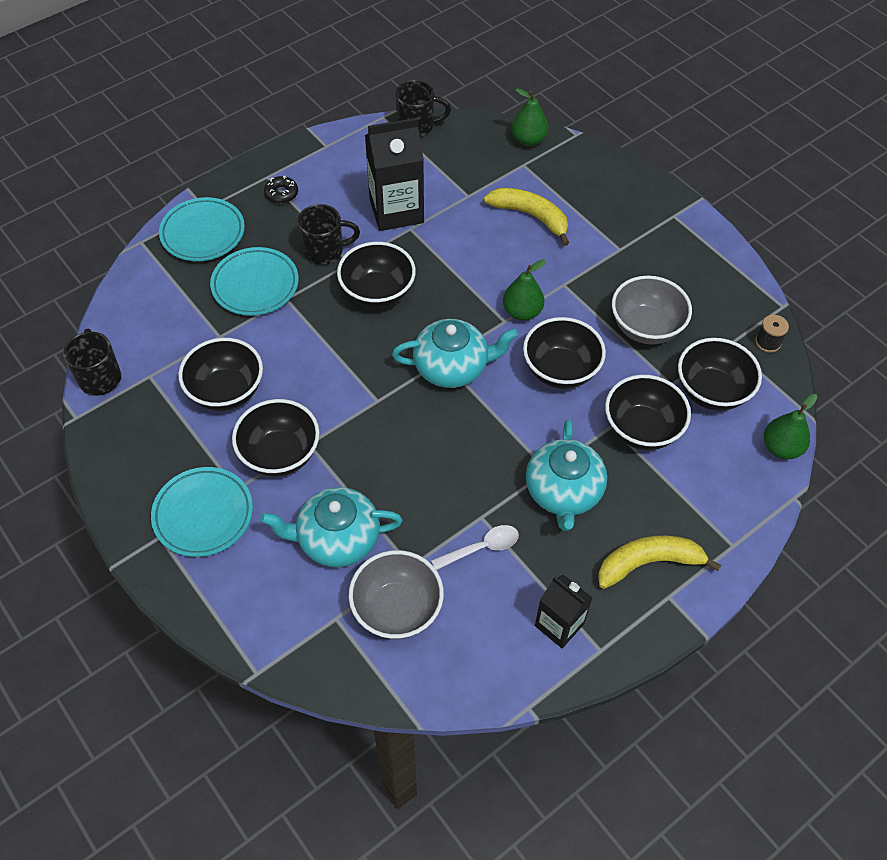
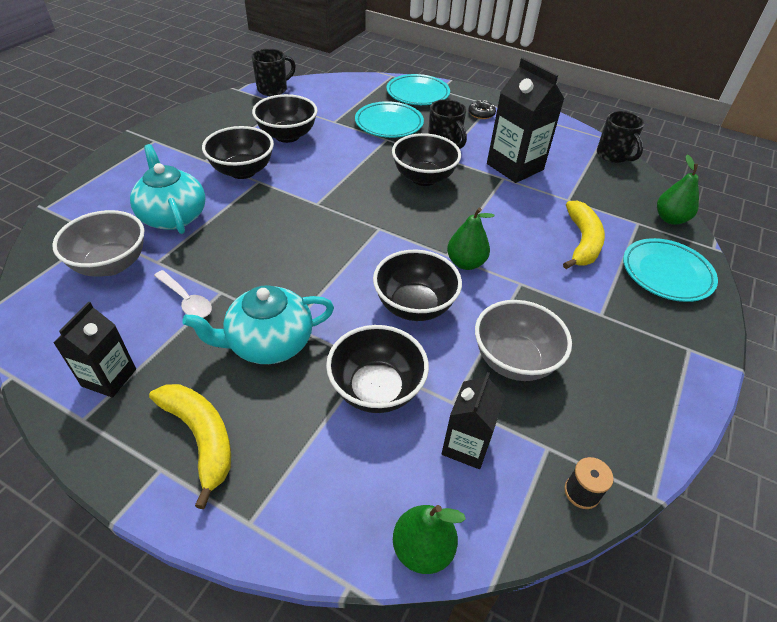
camera: 65 degrees right, 10 degrees down
(203, 514) = (177, 152): turquoise plate -> turquoise plate (666, 273)
(452, 367) = (374, 235): turquoise teapot -> none
(711, 391) = (466, 445): black bowl -> black carton

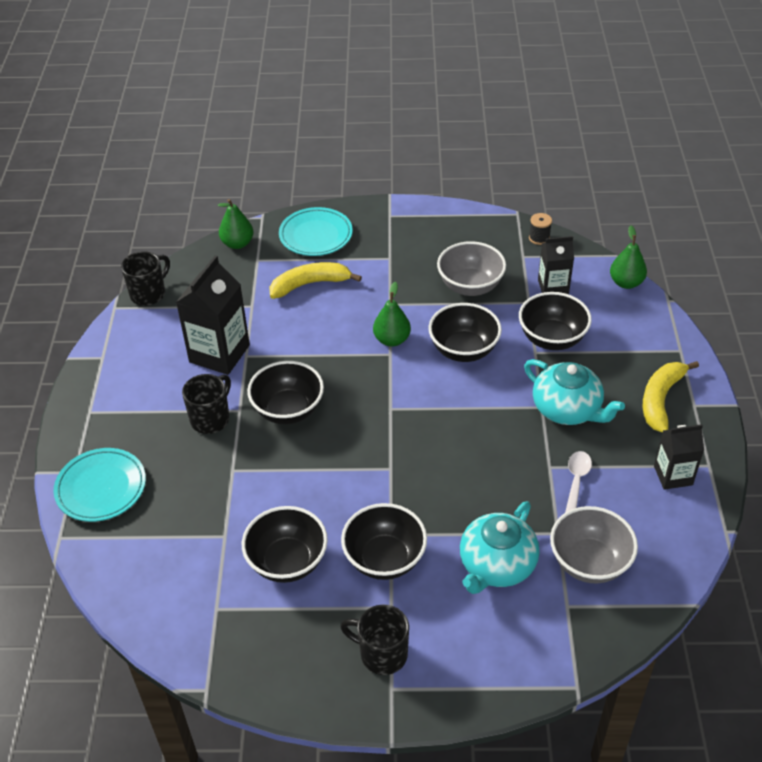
camera: 115 degrees left, 0 degrees up
(273, 89) = (181, 647): black mug -> black mug (381, 654)
(389, 124) = (197, 482): turquoise plate -> none
(481, 114) = (119, 413): black donut -> none

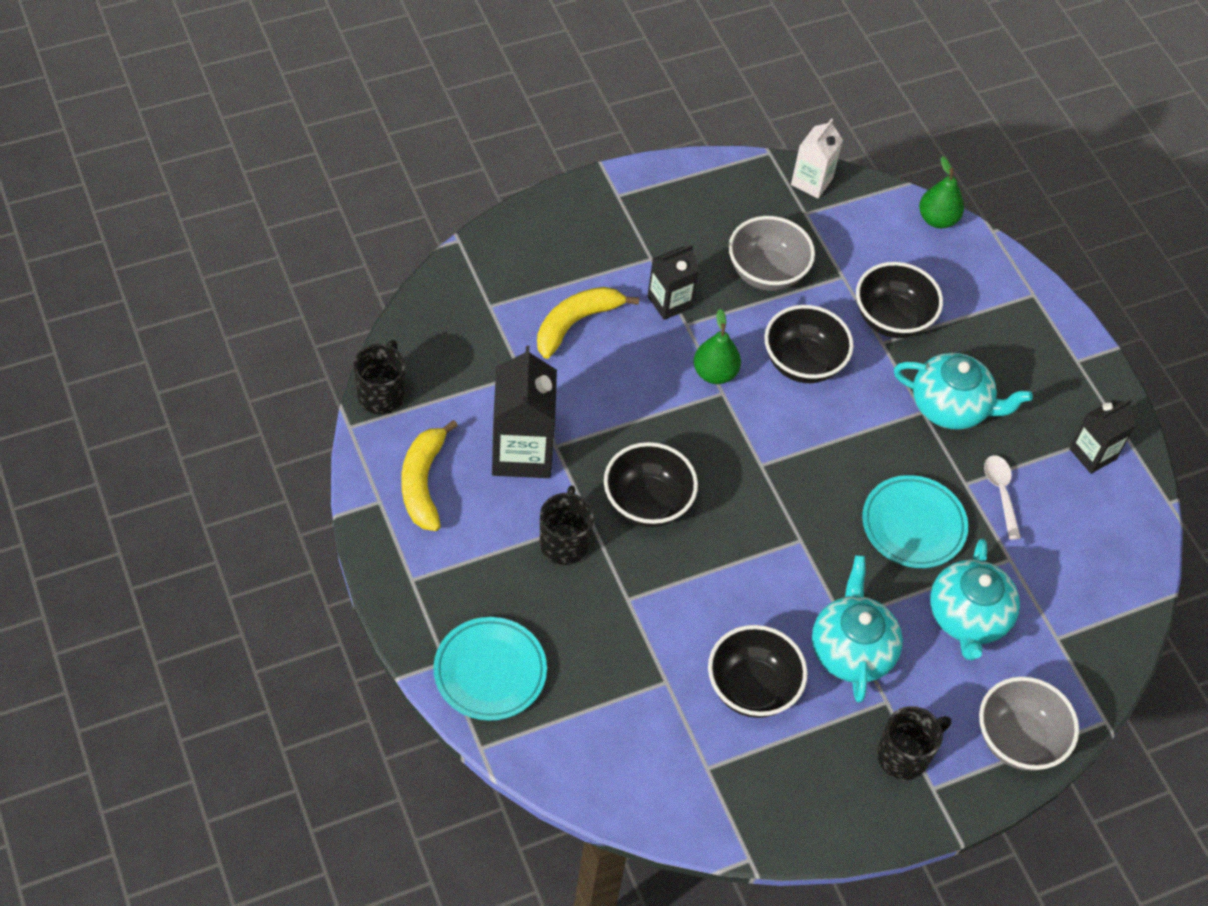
camera: 30 degrees left, 10 degrees up
(237, 243) = (450, 288): green pear -> none
(316, 235) = (543, 250): turquoise plate -> turquoise plate (913, 525)
(381, 654) = (904, 755): black mug -> black mug turned 150 degrees clockwise
(384, 559) = (851, 649): black bowl -> turquoise teapot
(539, 238) = (811, 182): black spool -> white carton
(553, 287) = (860, 248): black carton -> black carton (669, 302)
(589, 562) = (1056, 582): grey bowl -> grey bowl (1018, 740)
(660, 400) = (1041, 364): yellow banana -> yellow banana (423, 483)

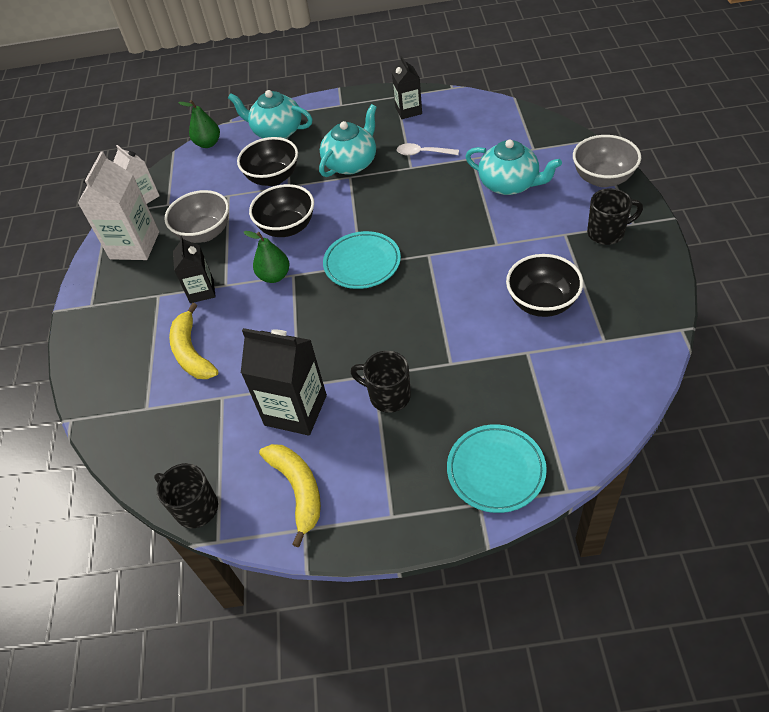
camera: 60 degrees left, 5 degrees down
(423, 483) = (298, 490): yellow banana -> yellow banana turned 135 degrees counterclockwise
(647, 503) = (370, 336): black bowl -> none
(723, 204) = (134, 245): none -> white carton
(851, 649) = (521, 244): turquoise teapot -> turquoise teapot (277, 132)
(904, 755) = (607, 233): black mug -> black mug turned 90 degrees clockwise
(913, 525) = (434, 197): turquoise plate -> turquoise plate (362, 263)

